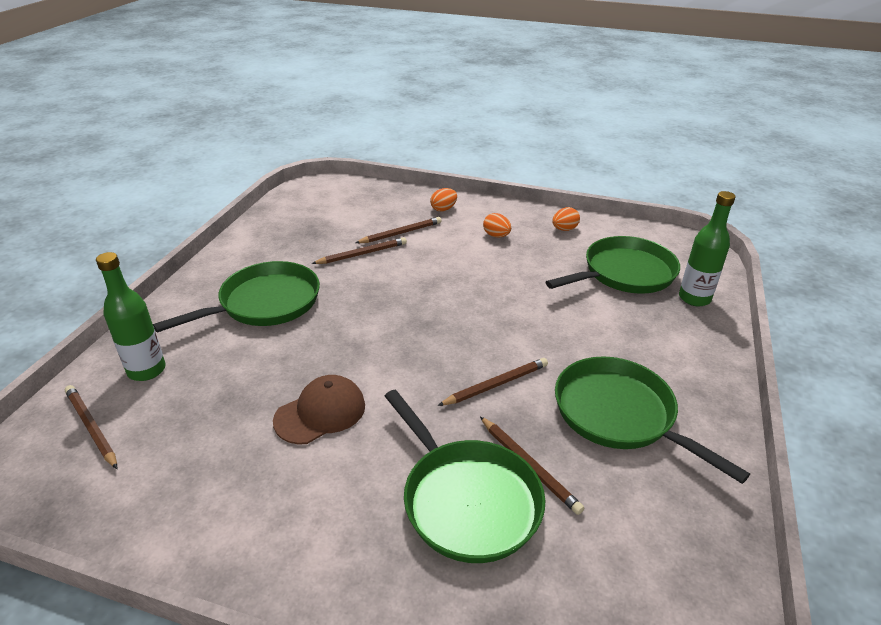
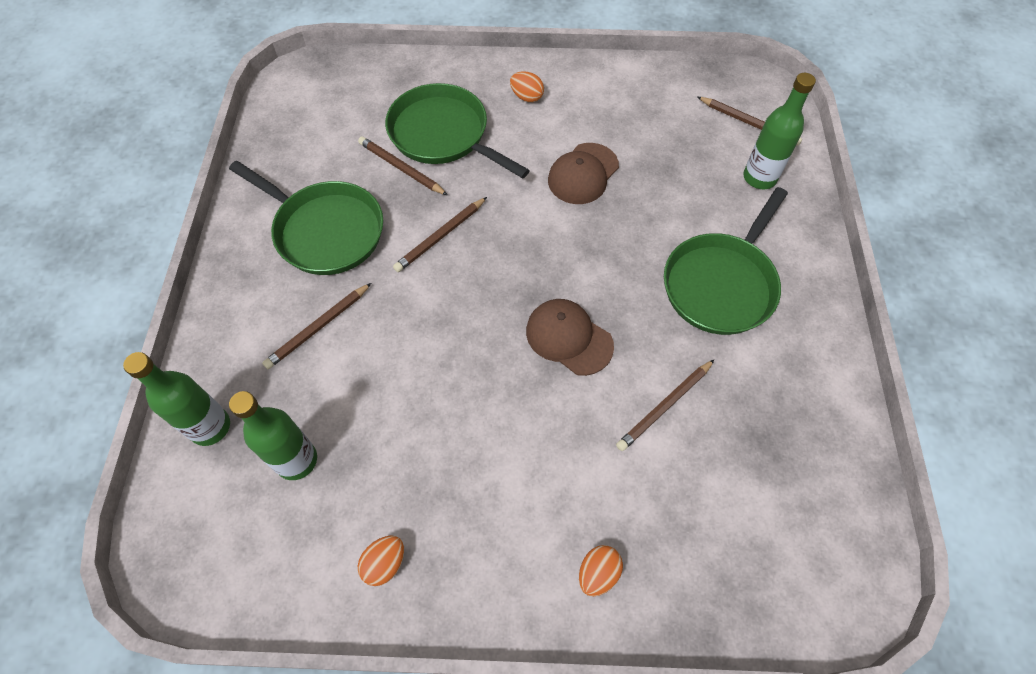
camera: 165 degrees right, 25 degrees up
(401, 233) = (636, 475): brown pencil -> brown pencil (318, 327)
(408, 296) = (568, 338): none -> brown cap
(496, 236) = (491, 510): orange egg -> orange egg (526, 97)
(624, 273) = (296, 460): green pan -> green bottle

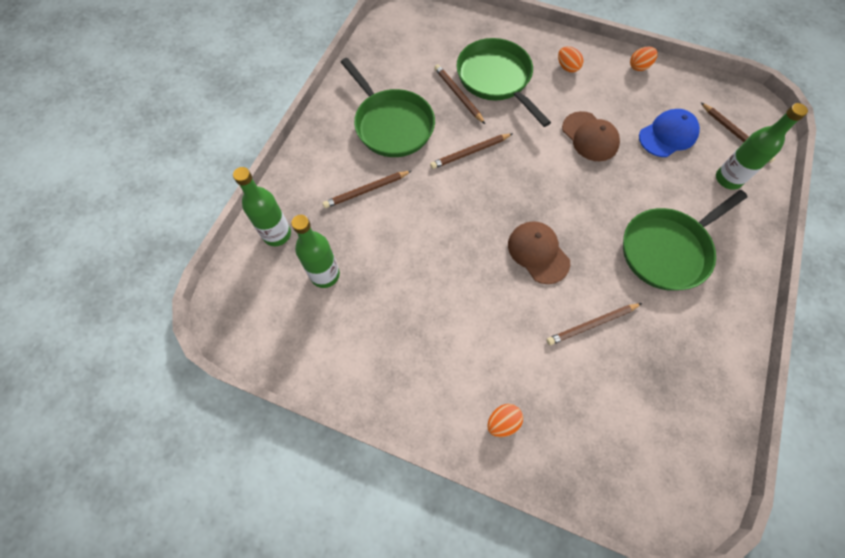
camera: 20 degrees right, 5 degrees up
(385, 563) = (361, 362): orange egg -> orange egg (639, 67)
(583, 174) = (590, 137): brown cap -> brown cap turned 90 degrees counterclockwise
(673, 146) = (668, 135): none -> blue cap

